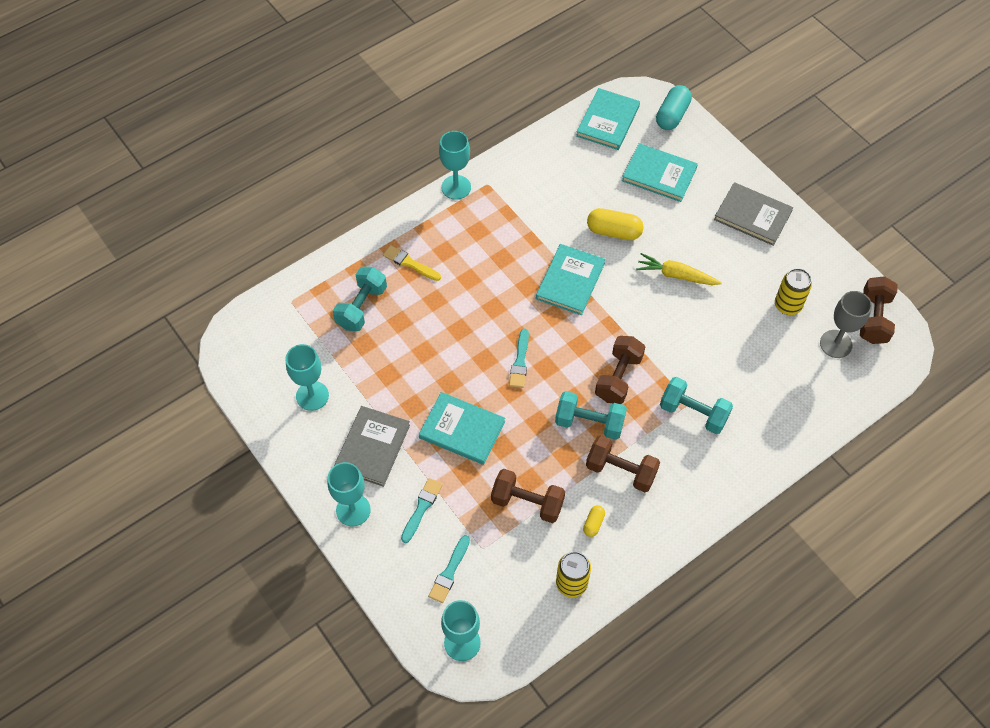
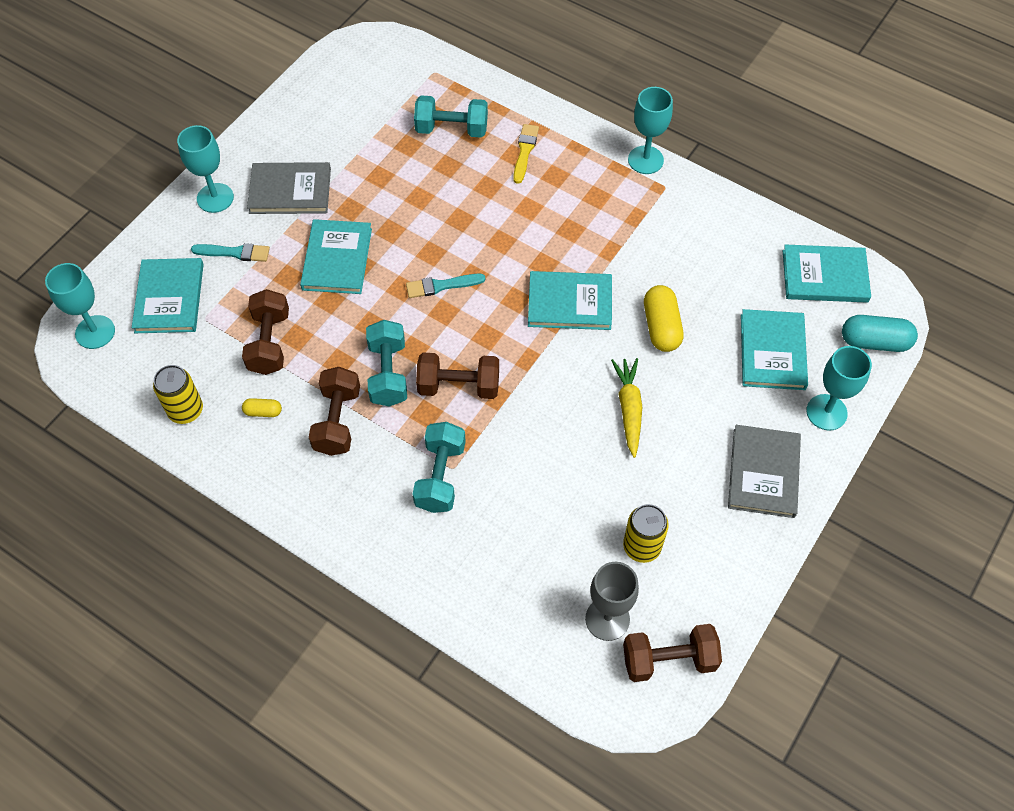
camera: 70 degrees right, 0 degrees up
(312, 396) = (331, 124): turquoise goblet -> turquoise goblet (826, 412)
(449, 572) = (169, 298): turquoise brush -> turquoise book

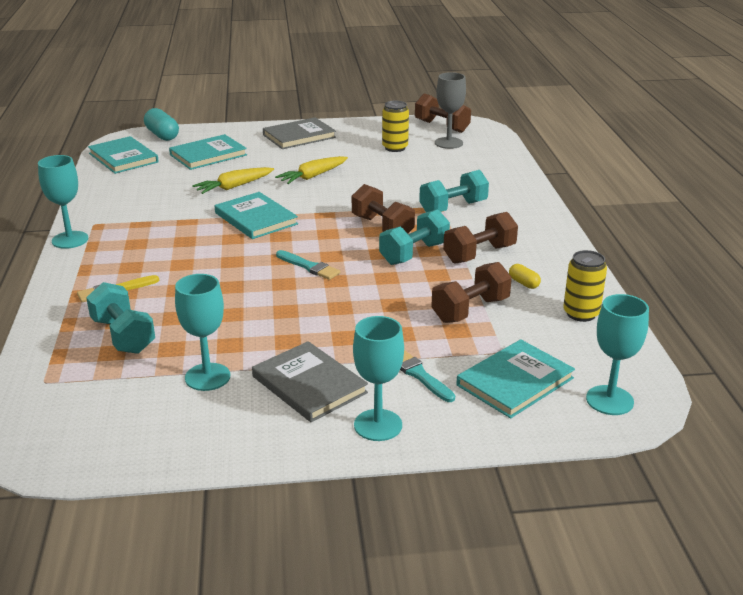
camera: 130 degrees left, 30 degrees down
(337, 259) = (349, 321): turquoise book -> none
(661, 327) = (234, 187): yellow capsule -> yellow carrot
(826, 412) = (233, 133): turquoise goblet -> turquoise goblet (207, 377)

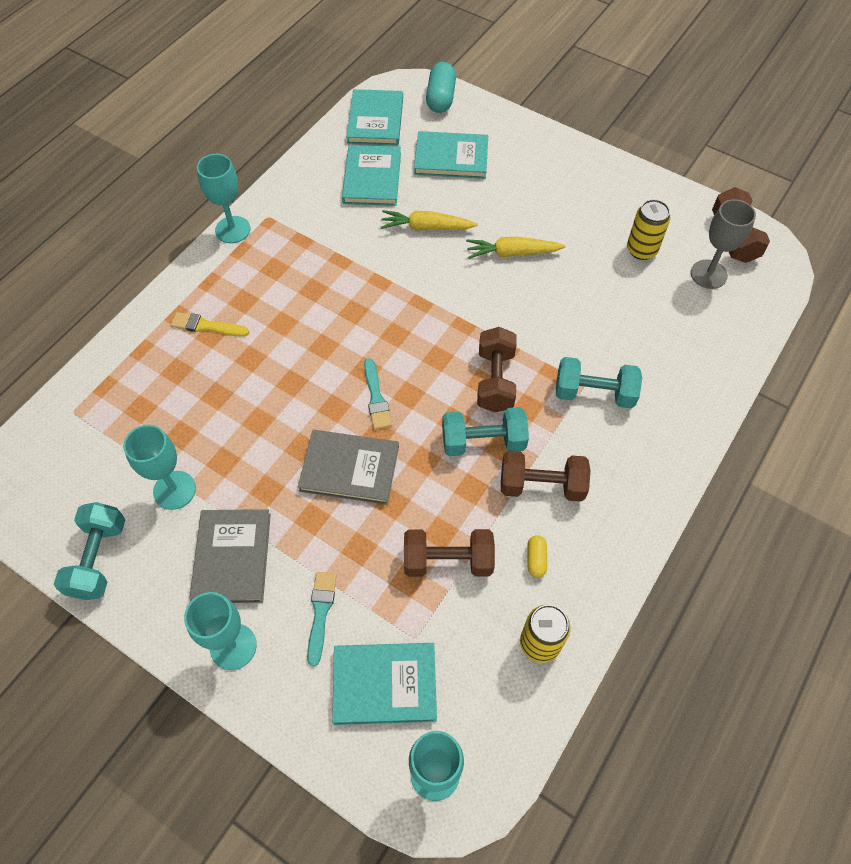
camera: 40 degrees right, 30 degrees up
(123, 336) = (164, 392): turquoise dumbbell -> turquoise dumbbell (98, 559)
(256, 218) = (399, 292): turquoise book -> turquoise book (372, 178)
(299, 136) = (565, 172): grey book -> grey book (349, 468)

